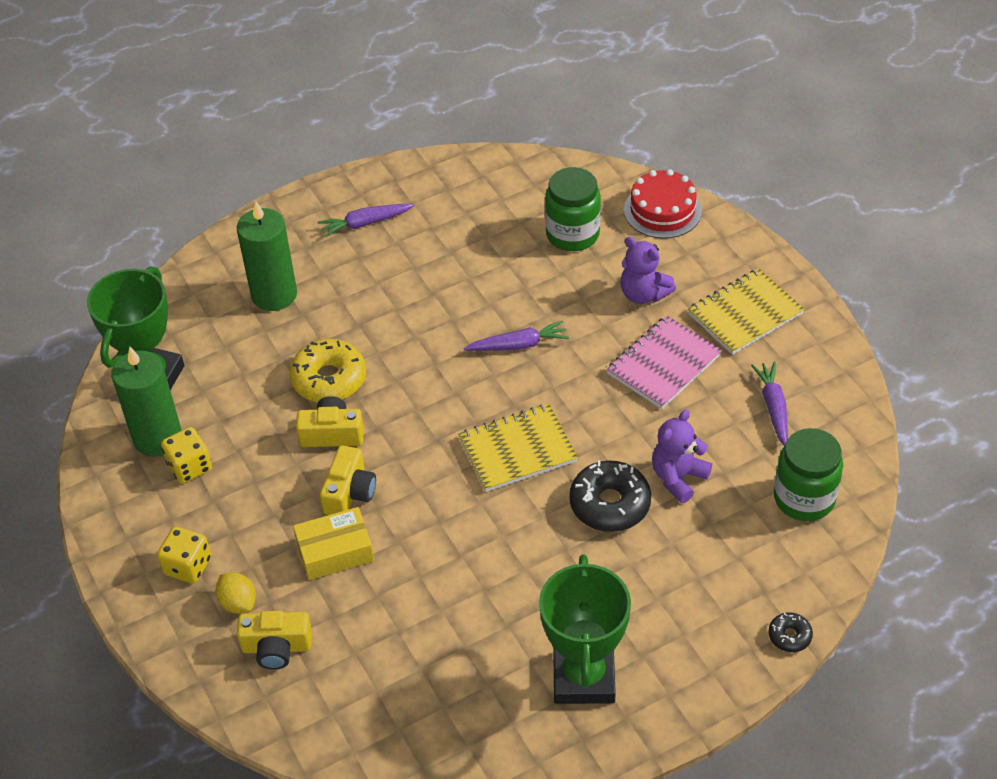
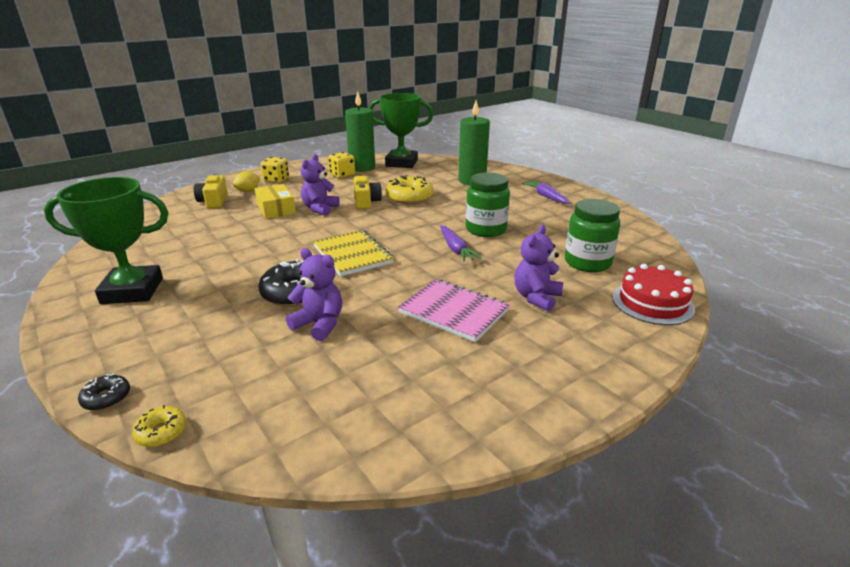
camera: 80 degrees right, 20 degrees down
(349, 492) = (320, 209): yellow camera -> purple teddy bear
(745, 314) = (539, 357): yellow notebook -> none
(773, 407) = (410, 380): purple carrot -> none
(804, 498) = (282, 406): green jar -> green jar (486, 229)
(834, 580) = (161, 432): none -> yellow donut

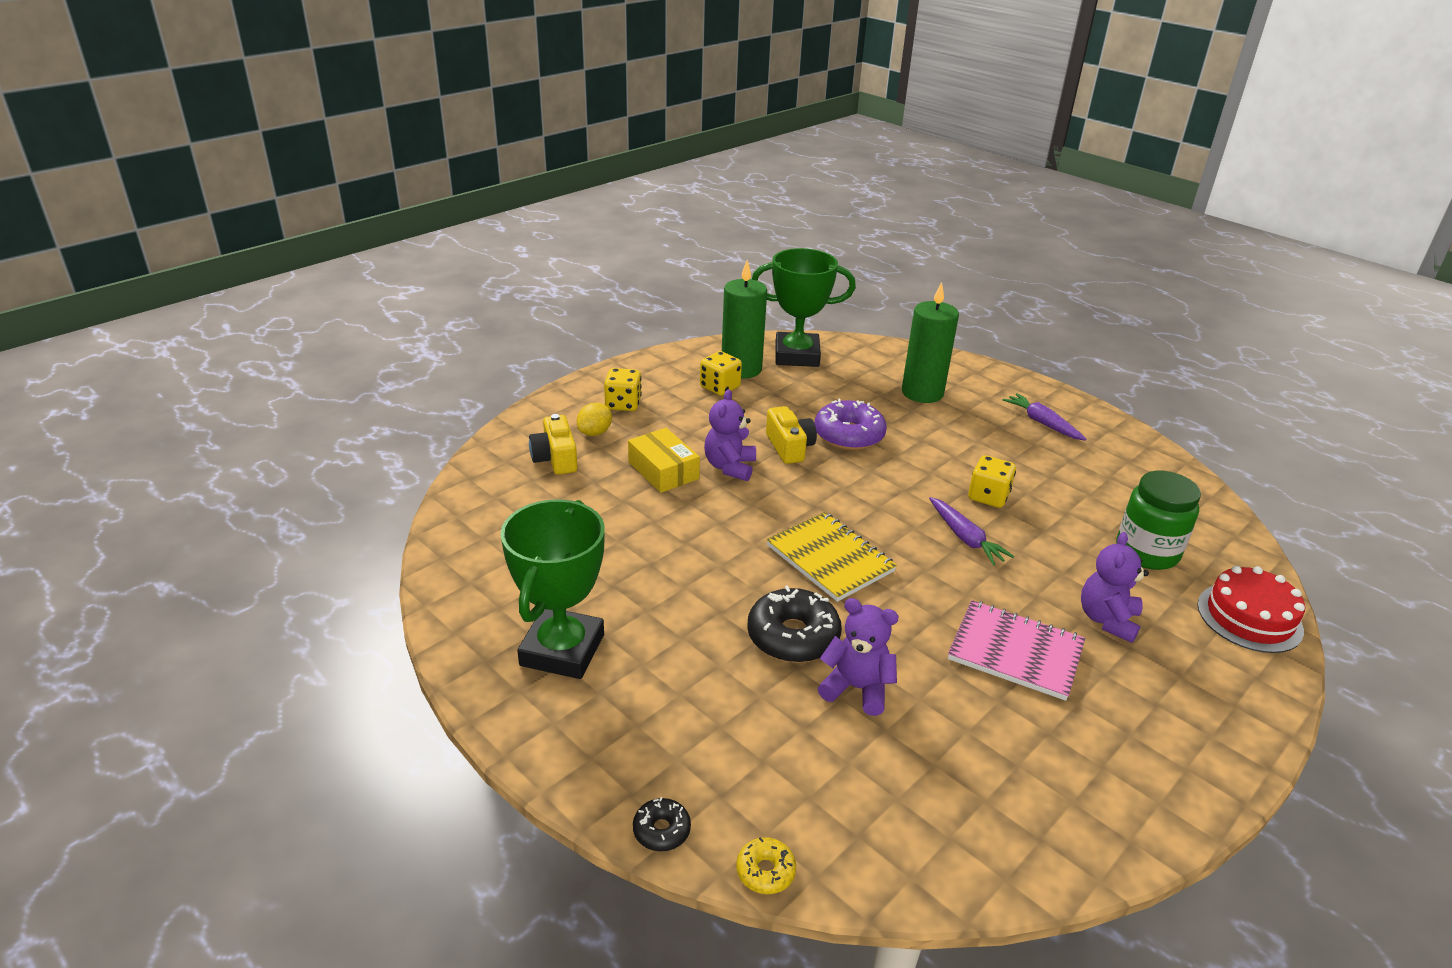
camera: 10 degrees left, 5 degrees up
(132, 291) = (562, 650): green trophy -> green trophy turned 60 degrees counterclockwise
(409, 198) = (849, 435): yellow donut -> purple donut
(486, 229) = (988, 496): green jar -> yellow dice

